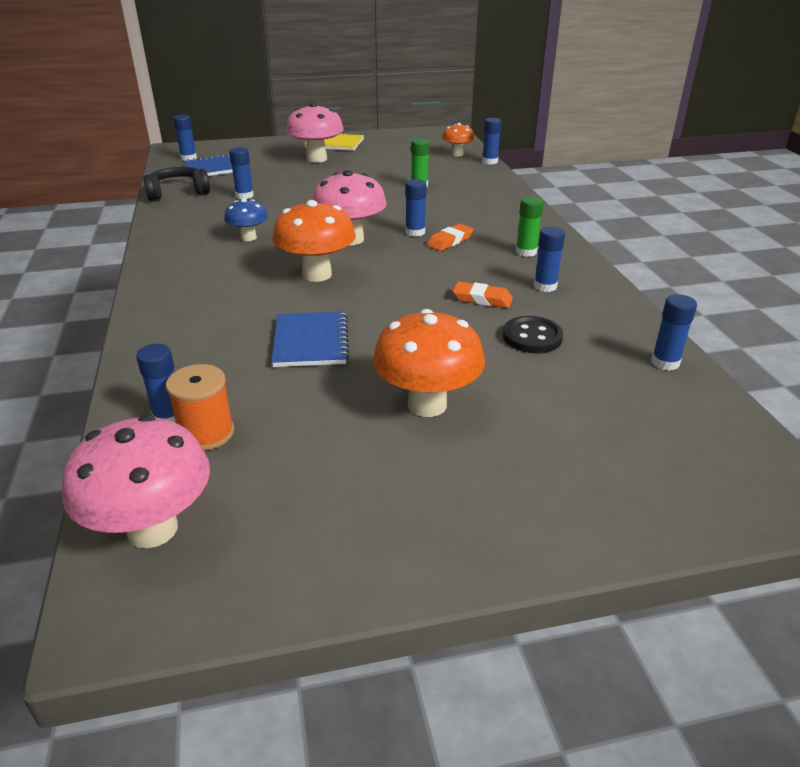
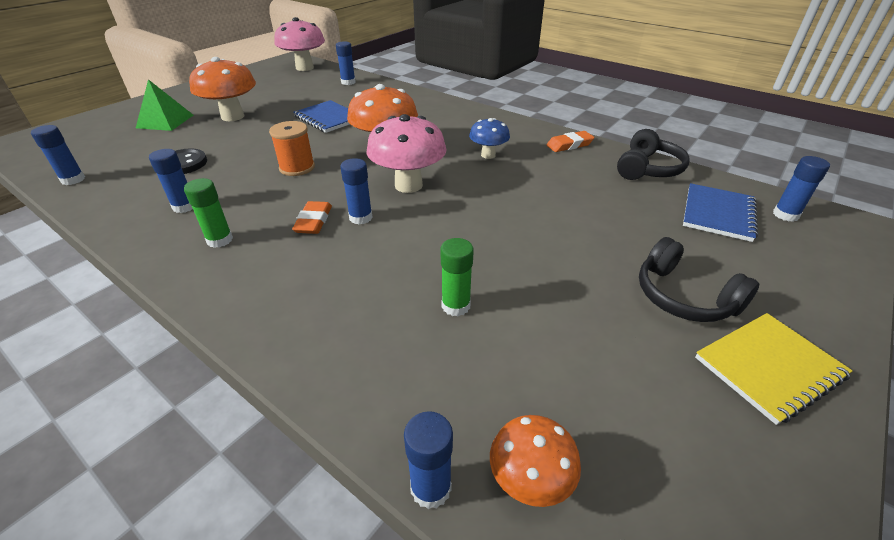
camera: 140 degrees right, 5 degrees up
(206, 433) = (324, 84): orange spool -> orange spool (297, 167)
(244, 196) = (592, 190): blue glue stick -> none
(316, 159) = (683, 297): pink mushroom -> black headphones
(482, 299) = (237, 176): orange eraser -> orange eraser (569, 145)
(535, 442) = (165, 121): none -> green pyramid

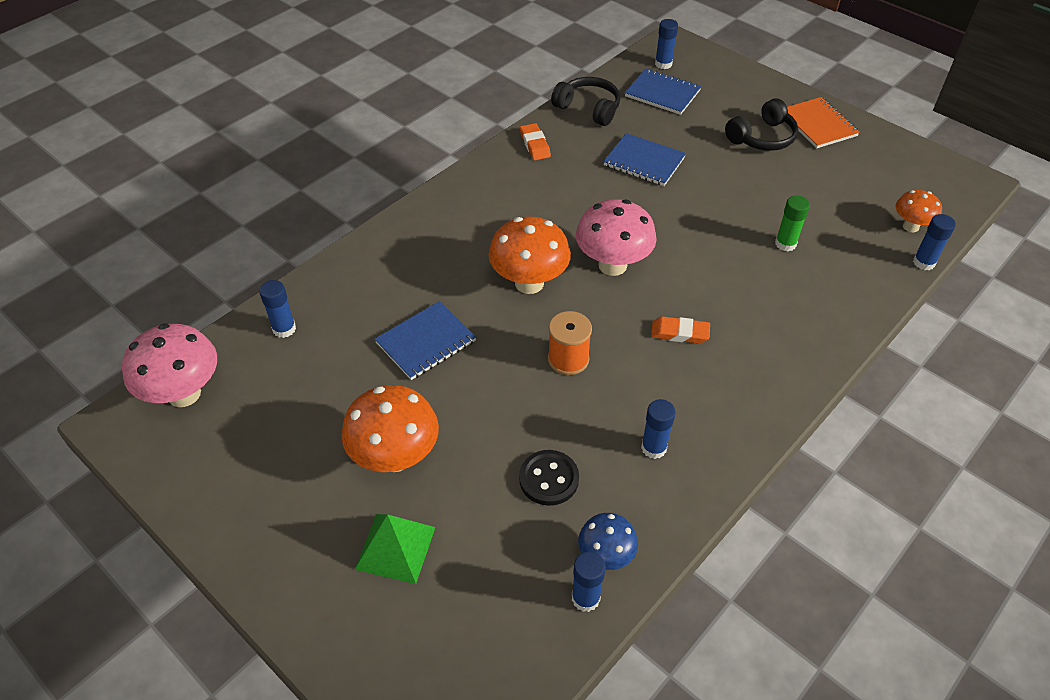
camera: 85 degrees left, 10 degrees up
(220, 240) = (714, 401): green glue stick -> none
(360, 217) = (672, 299): blue glue stick -> none
(488, 155) = (551, 203): blue mushroom -> blue mushroom (606, 556)
(574, 201) = (644, 162): none -> blue notebook
(769, 367) = (818, 124): yellow notebook -> orange notebook

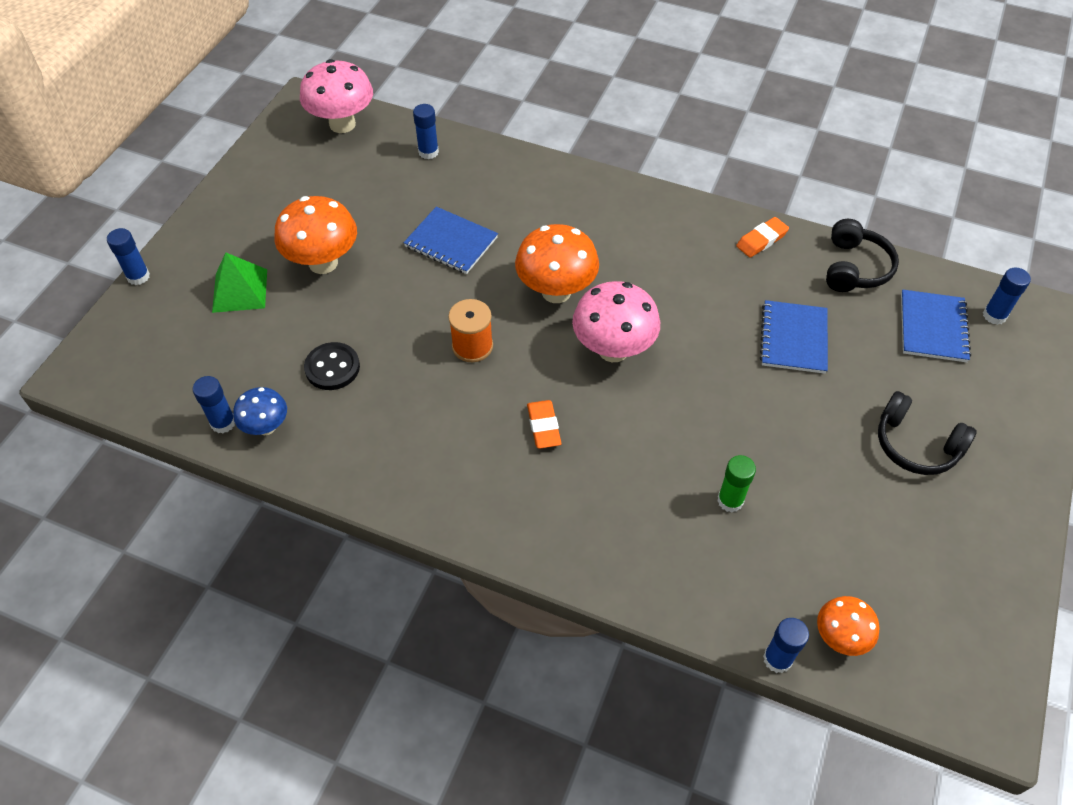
camera: 70 degrees right, 5 degrees up
(654, 448) = (391, 436): blue glue stick -> blue glue stick (138, 276)
(818, 124) = (987, 503): orange notebook -> none

